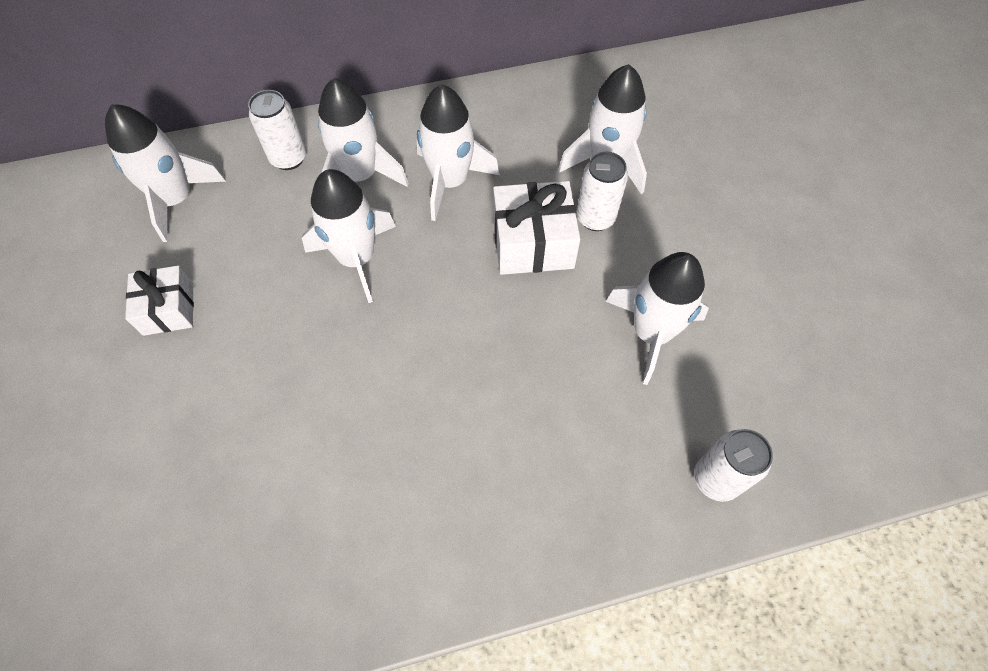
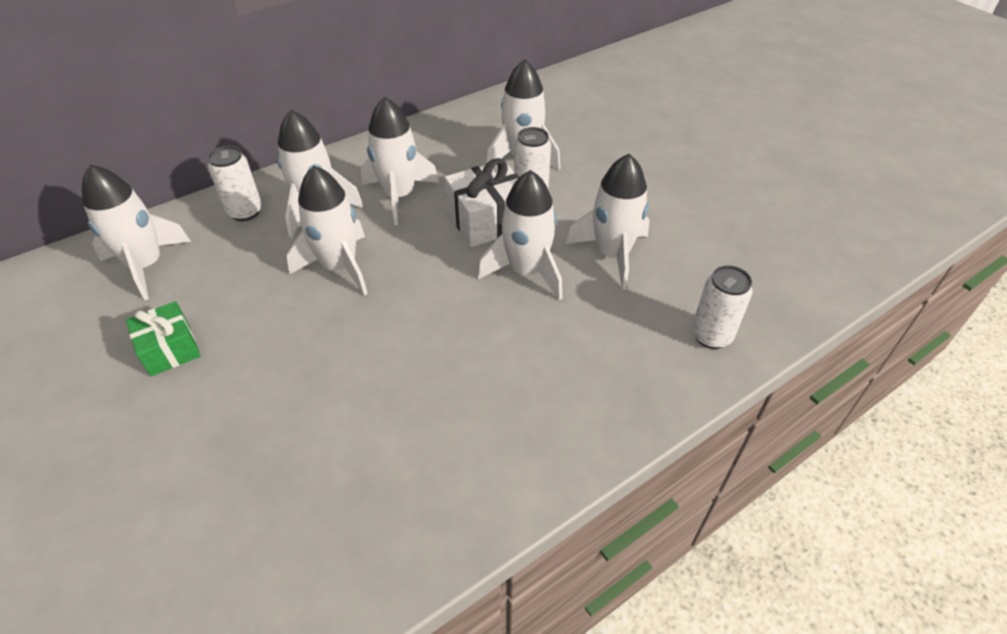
camera: 20 degrees left, 15 degrees down
(168, 309) = (170, 349): white gift -> green gift
(547, 326) = (526, 271): none -> white rocket

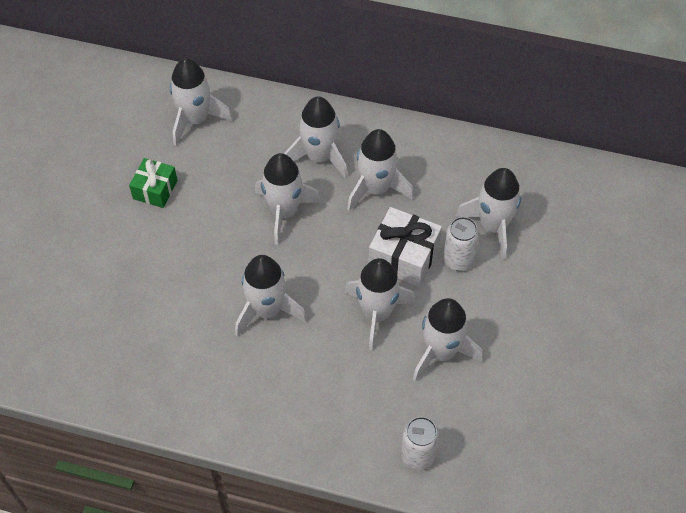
camera: 50 degrees right, 10 degrees up
(245, 212) = (280, 123): white can -> none
(430, 348) = (267, 310): none -> white rocket

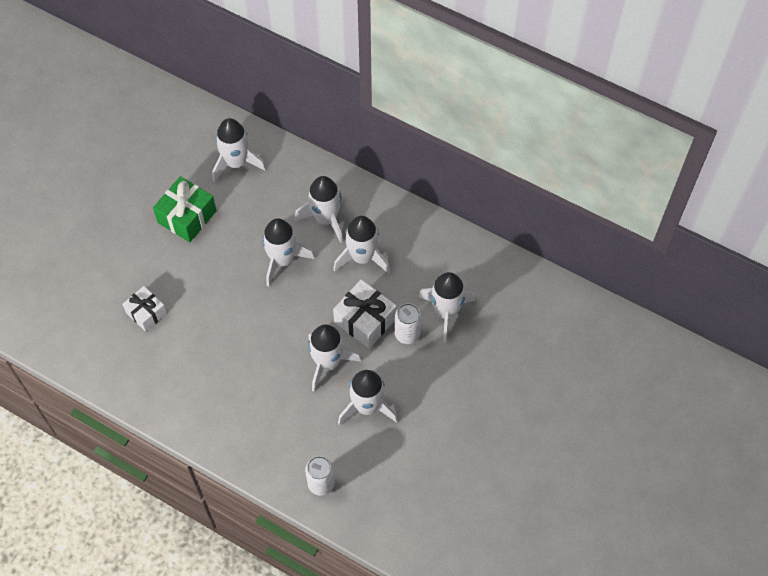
camera: 15 degrees right, 5 degrees up
(138, 308) = (146, 313): none -> white gift
(155, 190) = (187, 216): green gift -> green gift, size x1.51
(267, 310) = (244, 339): white rocket -> none

